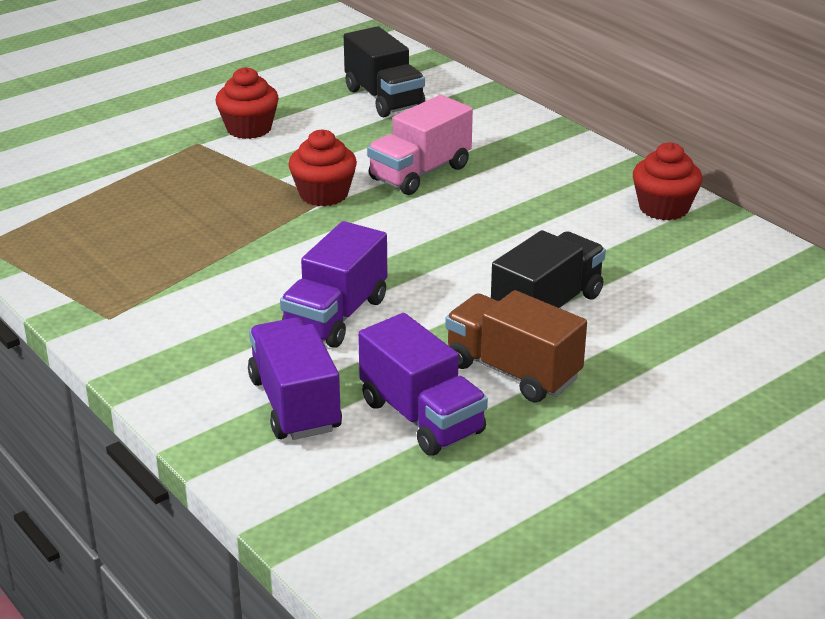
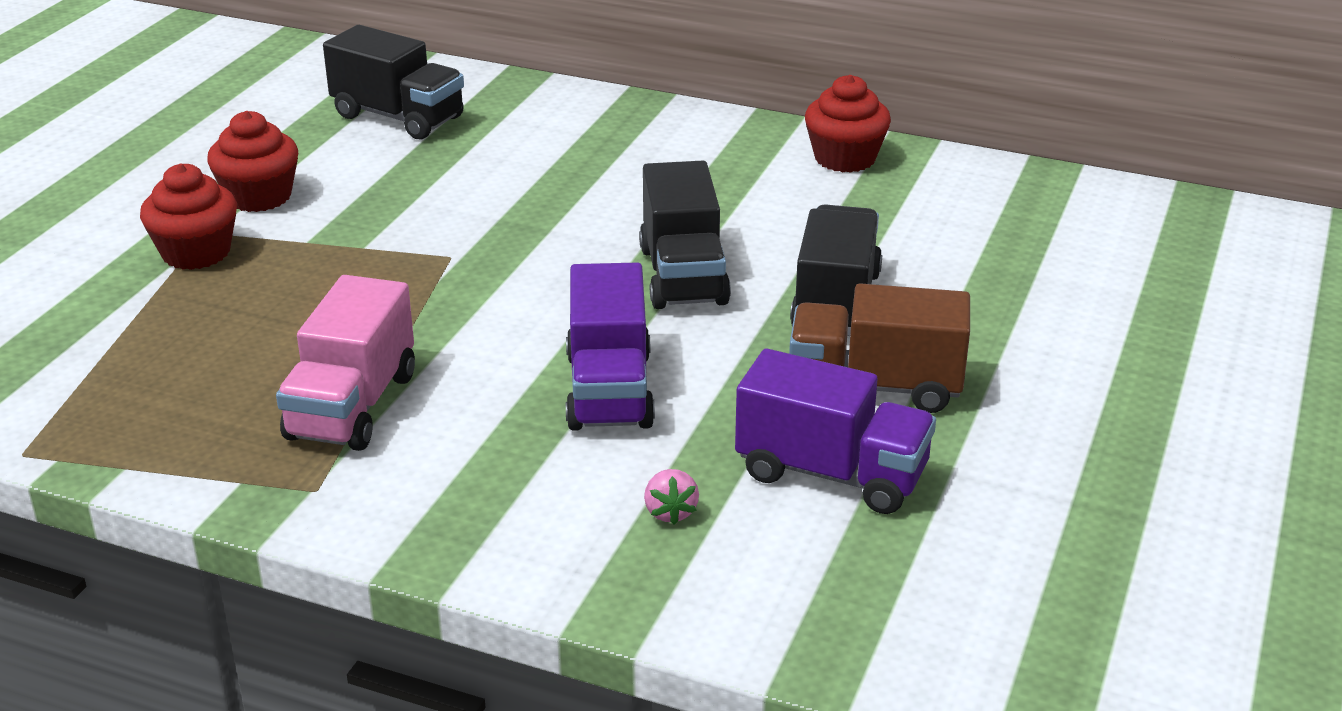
camera: 30 degrees left, 0 degrees up
(294, 404) = (670, 512): purple truck -> pink strawberry
(323, 194) = (442, 250): red cupcake -> red cupcake (196, 252)
(420, 173) = (534, 193): pink truck -> pink truck (352, 406)
(461, 257) = (683, 276): none -> black truck

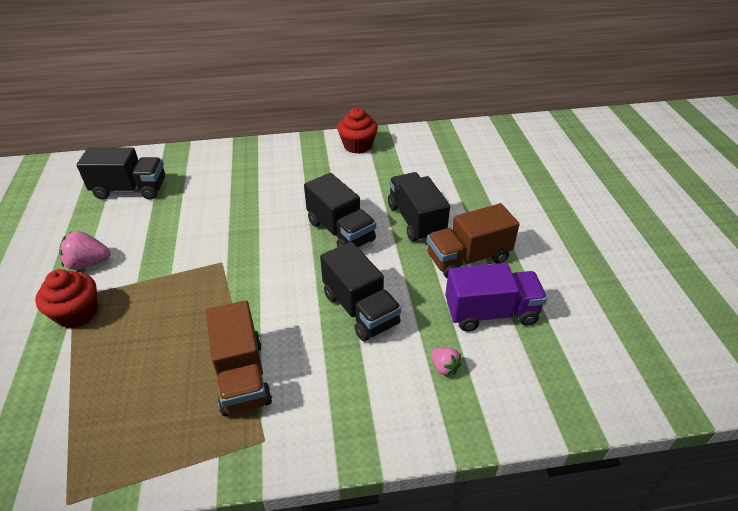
camera: 30 degrees left, 10 degrees up
(259, 197) = (88, 263): red cupcake -> pink strawberry
(352, 406) = (242, 376): pink truck -> brown truck
(609, 390) = (360, 309): purple truck -> black truck

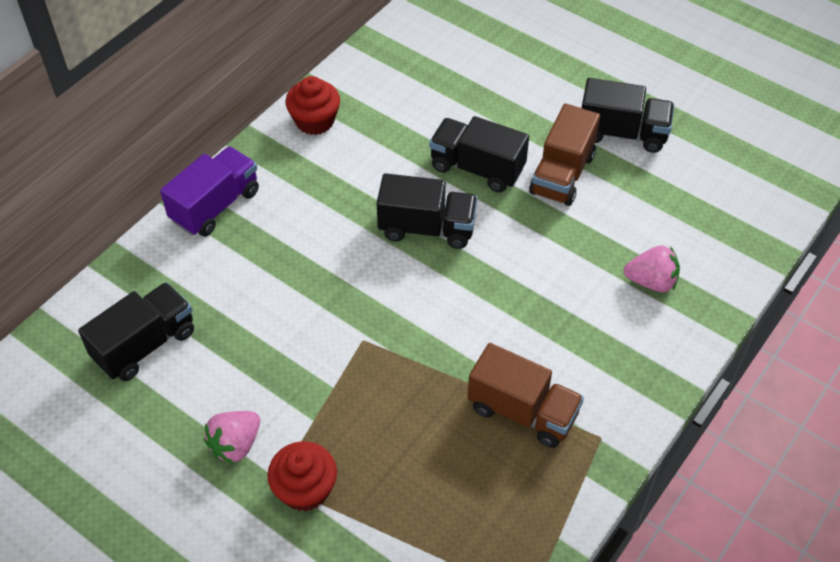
camera: 45 degrees left, 10 degrees up
(360, 309) = (537, 286): black truck -> black truck (622, 133)
(444, 367) = (651, 281): pink strawberry -> pink strawberry, size x1.64
(491, 312) = (632, 211): purple truck -> purple truck (215, 206)

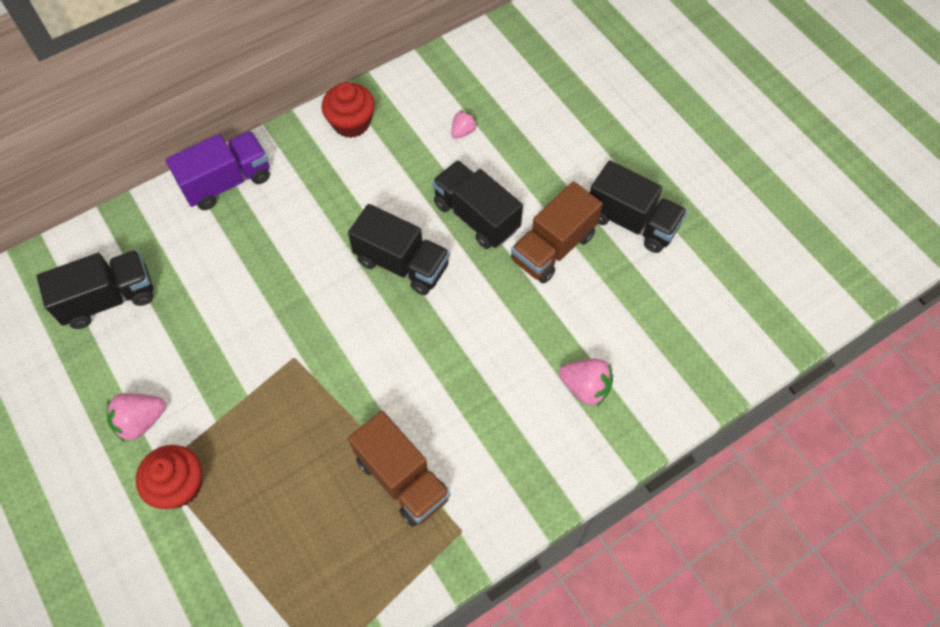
camera: 20 degrees right, 10 degrees up
(427, 100) = (463, 131): none -> pink strawberry

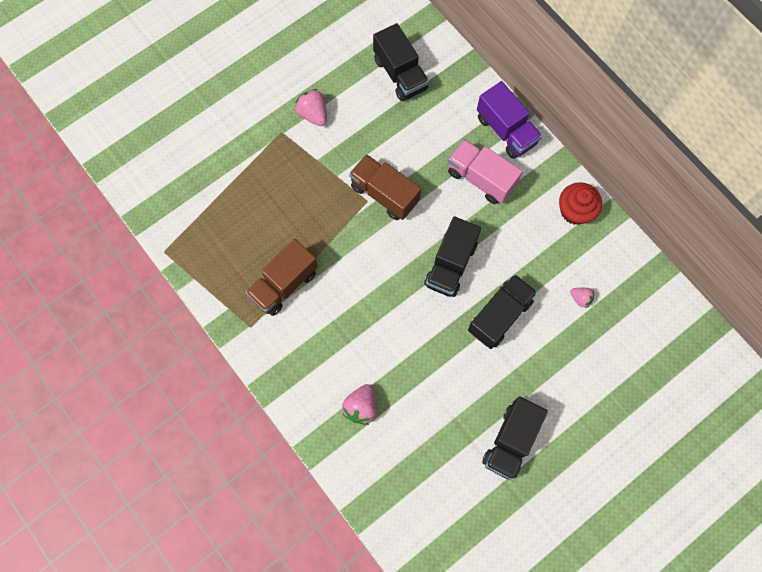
camera: 85 degrees right, 10 degrees up
(179, 485) = (271, 146): red cupcake -> none
(288, 217) = (481, 178): none -> pink truck
(553, 248) = (478, 378): brown truck -> brown truck (384, 194)

